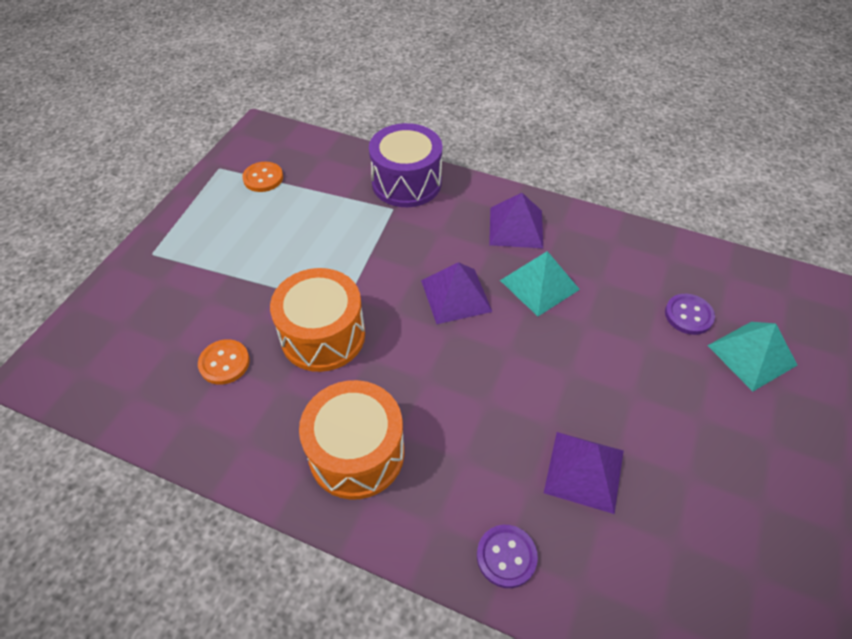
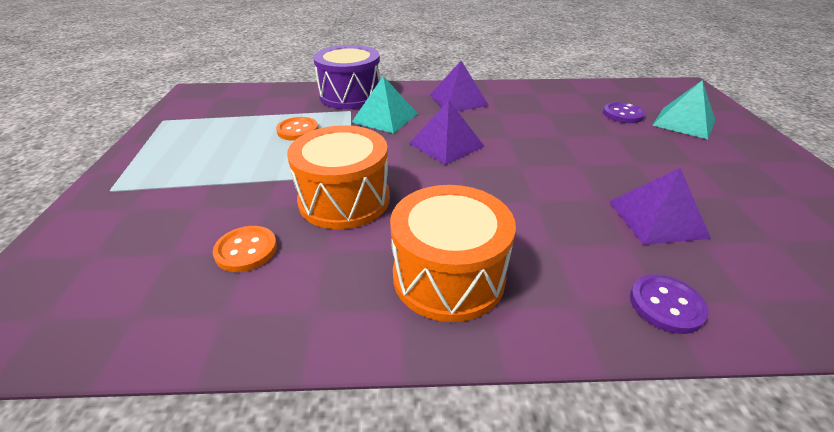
camera: 25 degrees left, 15 degrees down
(263, 178) = (214, 117): orange button -> orange button (298, 130)
(539, 285) = (505, 124): turquoise pyramid -> turquoise pyramid (385, 118)

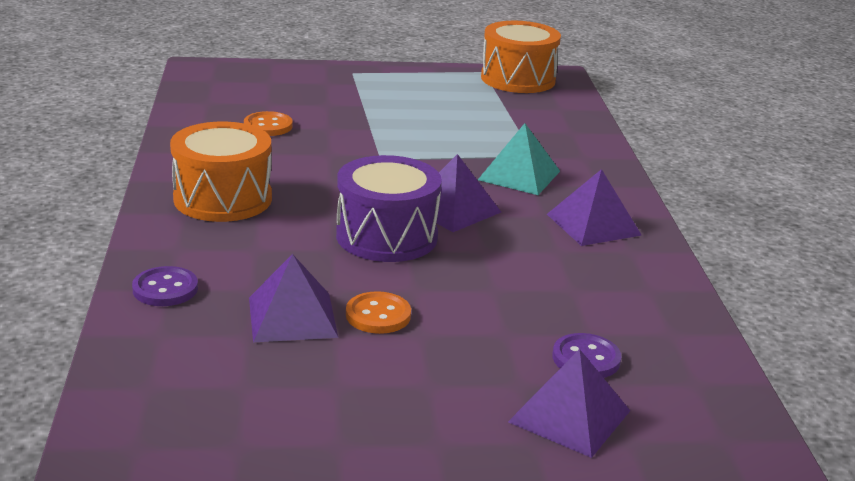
camera: 85 degrees right, 10 degrees down
(298, 130) = (473, 131): orange button -> orange button (378, 315)
(344, 200) = (336, 157): orange drum -> orange drum (518, 79)
(350, 95) = (580, 154): purple drum -> purple drum (387, 236)
(684, 122) = (569, 416): turquoise pyramid -> purple pyramid

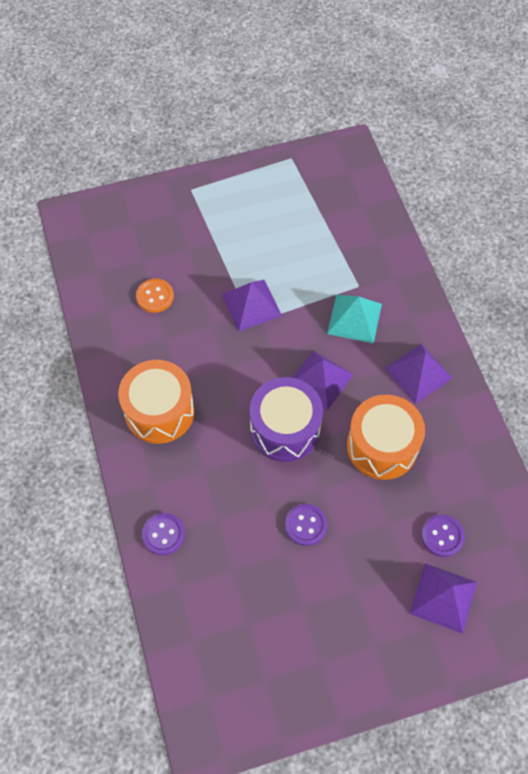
camera: 10 degrees left, 35 degrees up
(292, 317) = (253, 542): purple pyramid -> purple pyramid (251, 305)
(378, 315) = (306, 525): orange button -> purple button
(518, 79) = (321, 163): orange drum -> orange drum (382, 446)

